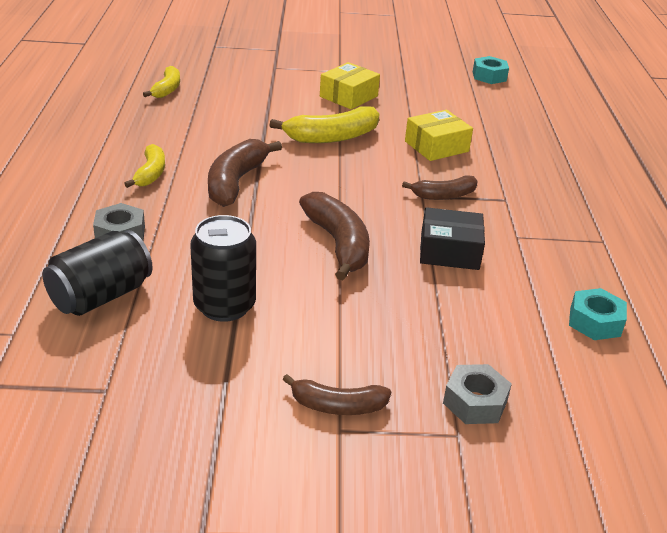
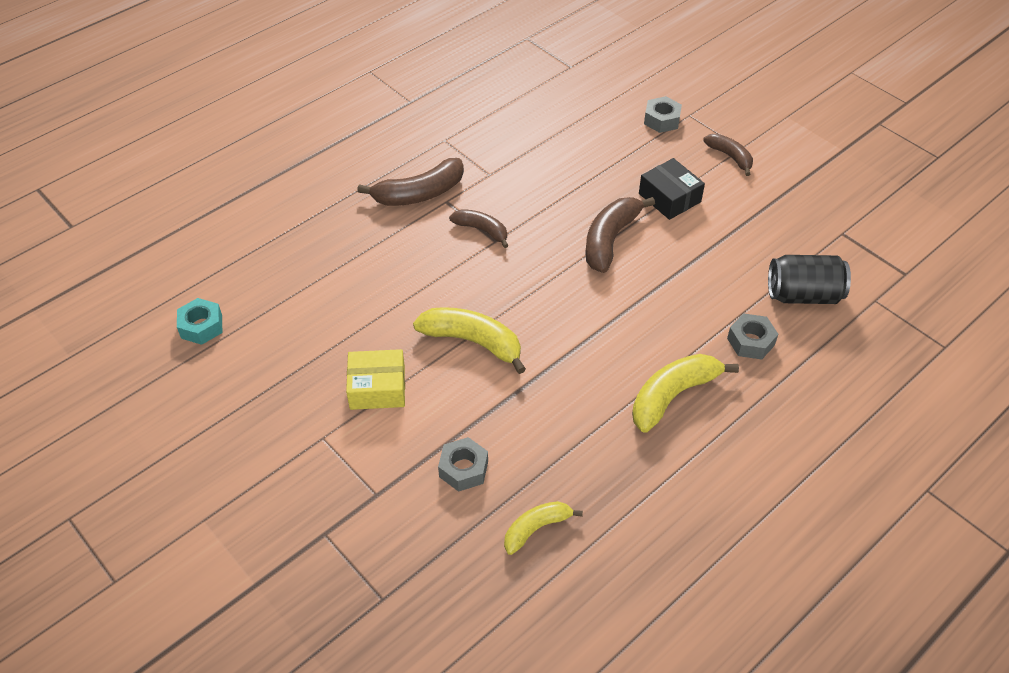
camera: 130 degrees left, 15 degrees up
(150, 173) = (673, 396): yellow banana -> yellow banana, size x1.61
(224, 306) = (732, 242): black can -> none
(236, 182) = (614, 340): brown banana -> brown banana (419, 194)
(243, 91) = (463, 469): none -> grey nut
(436, 146) = (408, 275): yellow box -> none
(449, 251) = (548, 191): black box -> black box (669, 198)
(595, 322) = (539, 111): turquoise nut -> none

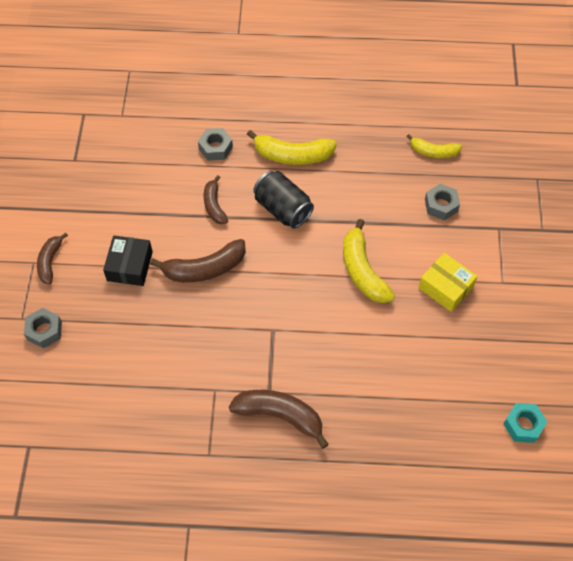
camera: 135 degrees left, 10 degrees up
(482, 230) = (272, 345): brown banana -> brown banana (214, 205)
(803, 295) = (152, 147): black can -> black can (283, 209)

